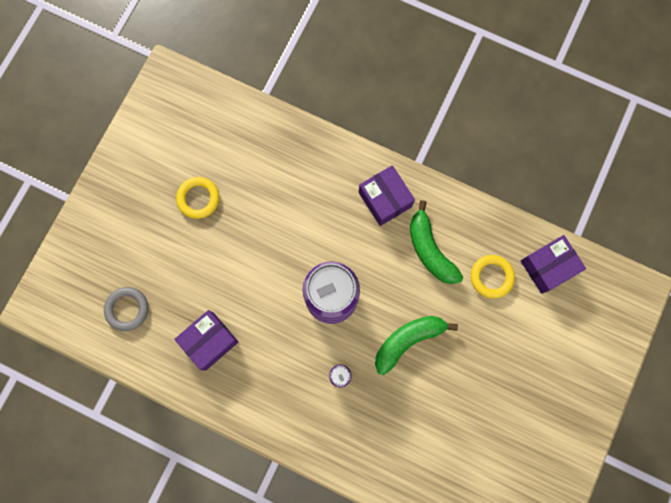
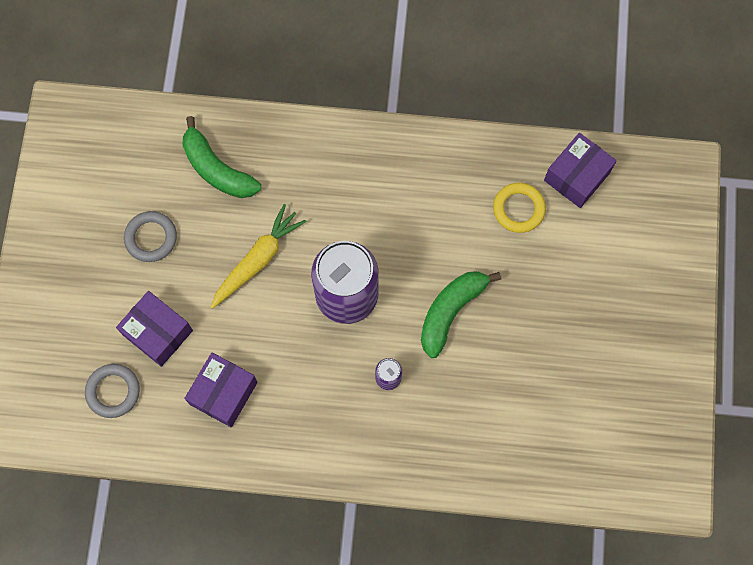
camera: 20 degrees left, 5 degrees down
(198, 199) = (151, 238): yellow ring -> grey ring
(273, 245) = (258, 260): none -> yellow carrot
(385, 199) = (367, 165): purple box -> purple box (158, 333)
(430, 250) = (438, 203): green banana -> green banana (217, 169)

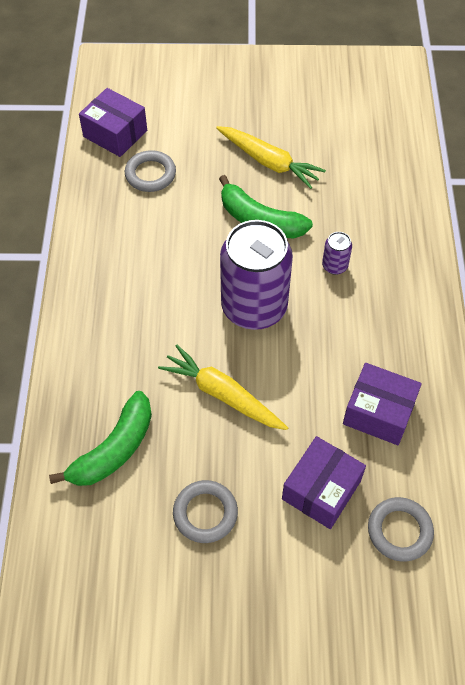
camera: 95 degrees left, 15 degrees down
(518, 209) = (150, 174): yellow ring -> grey ring
(528, 329) = (269, 162): none -> yellow carrot

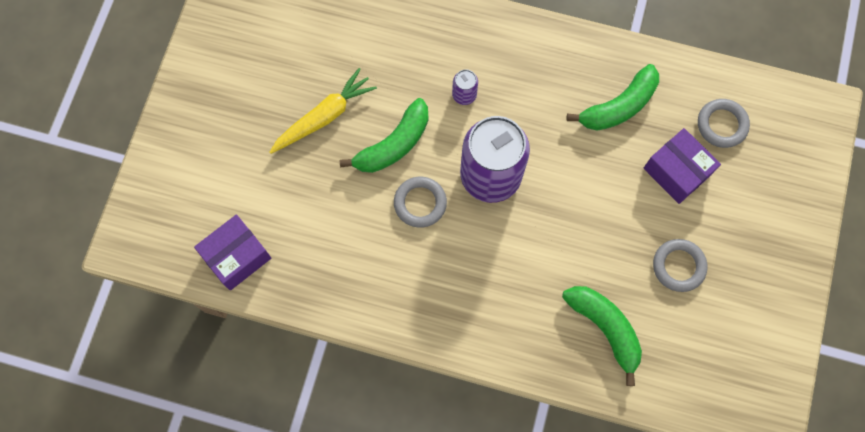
camera: 75 degrees left, 15 degrees up
(150, 174) = (304, 232): grey ring -> grey ring (420, 203)
(222, 394) = (573, 225): yellow carrot -> none
(378, 412) = (618, 106): purple box -> green banana

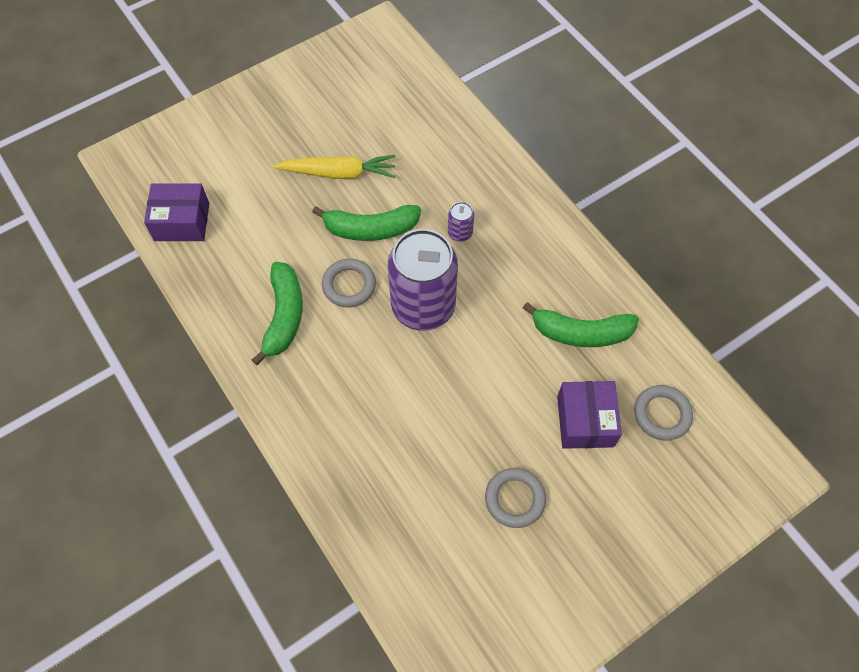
camera: 40 degrees right, 10 degrees down
(605, 328) = (403, 497): green banana -> green banana (284, 316)

